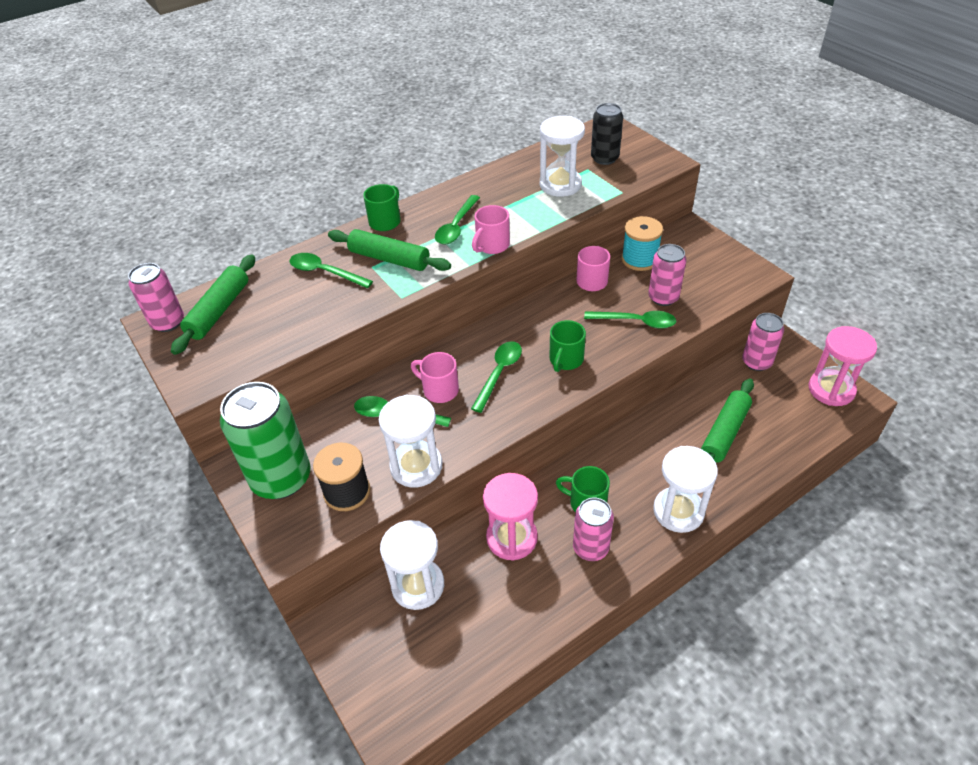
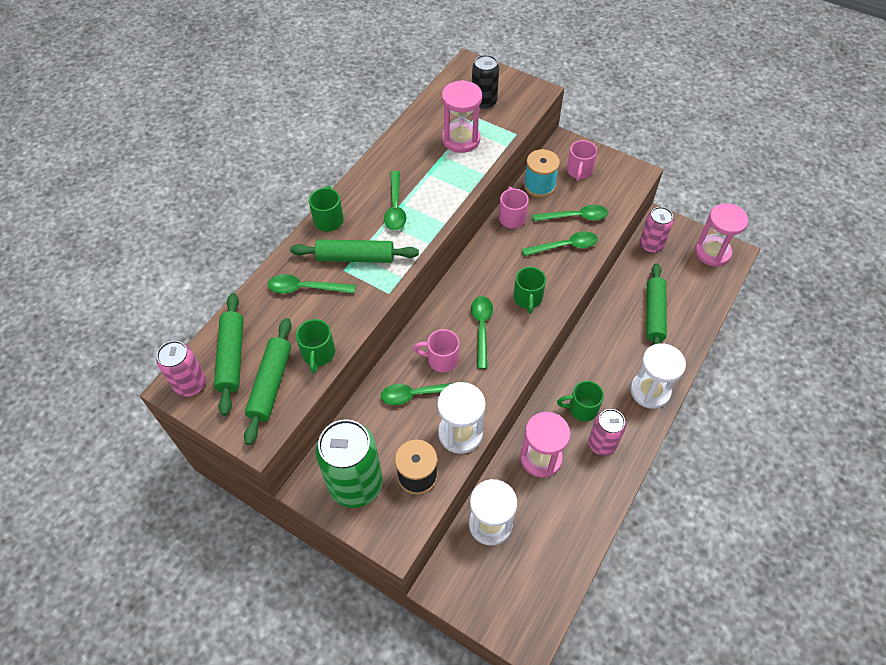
camera: 25 degrees left, 10 degrees up
(237, 343) = (271, 384): none -> green rolling pin
(298, 331) = (318, 354): none -> green mug
(492, 245) = (437, 218): pink mug -> pink mug (579, 171)
(560, 185) = (461, 139): white hourglass -> pink hourglass
(663, 297) = (575, 217): pink can -> green spoon

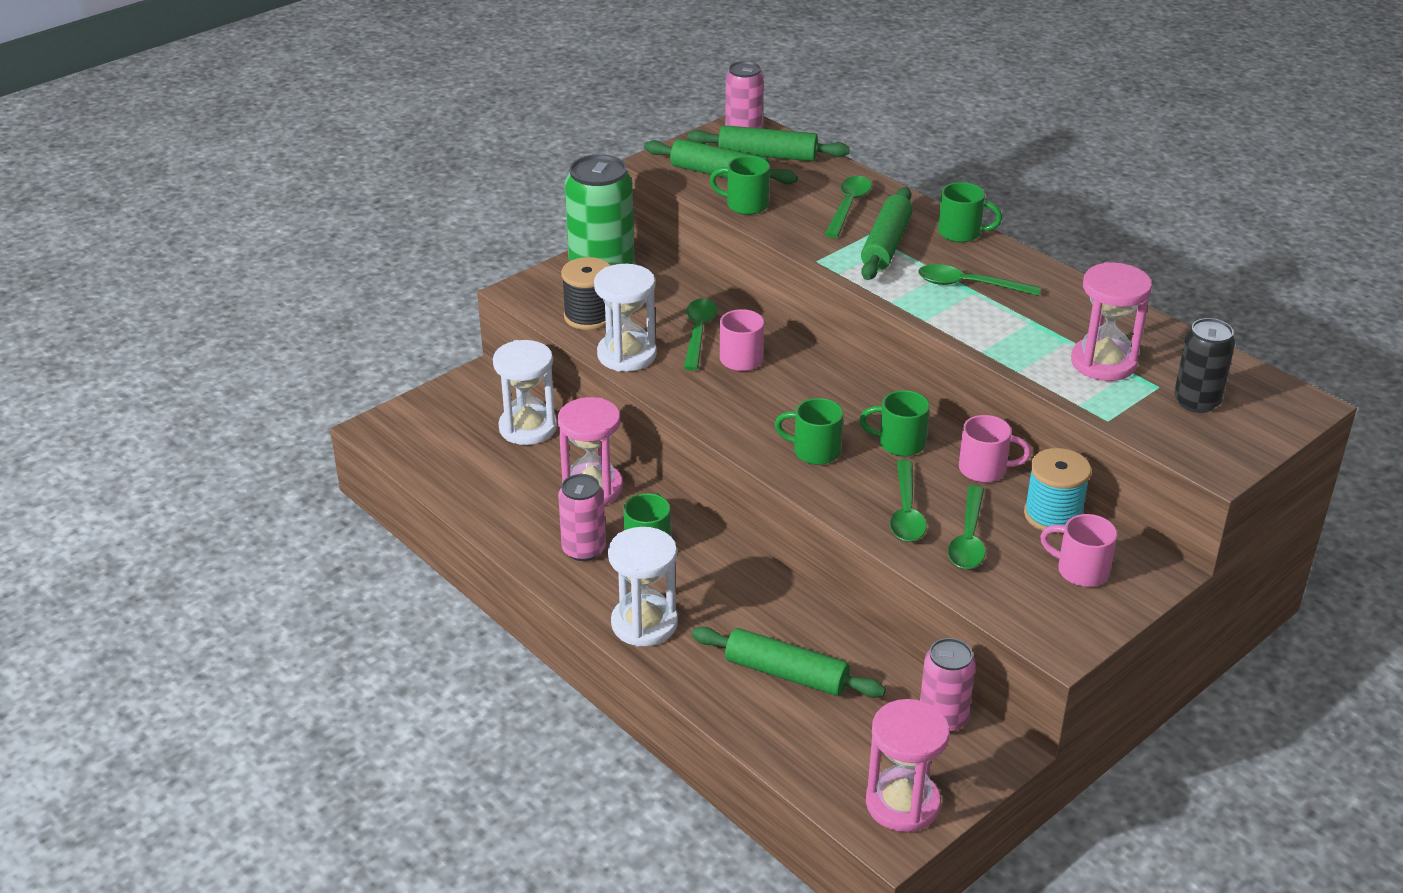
camera: 105 degrees right, 20 degrees down
(482, 328) = (778, 400): green spoon -> none
(503, 259) = (899, 443): none -> green mug

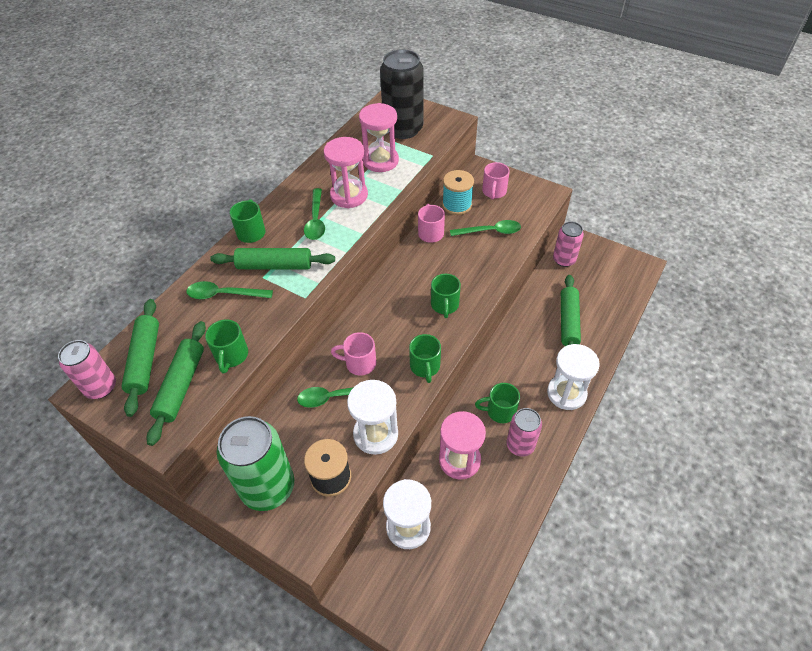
camera: 105 degrees left, 15 degrees up
(899, 443) = (421, 270): green mug -> green mug (425, 367)
(902, 803) = (622, 265): pink hourglass -> pink hourglass (349, 195)
(906, 511) = (480, 257): green spoon -> none
(1196, 401) = (403, 129): black can -> black can, size x1.68

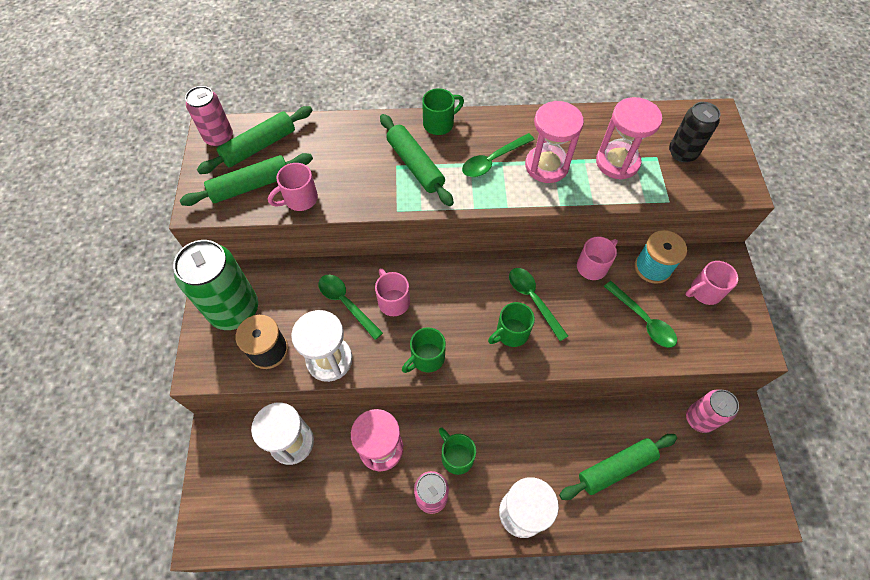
camera: 55 degrees right, 10 degrees up
(224, 294) = (358, 151): green spoon -> green spoon (533, 300)
(231, 356) = (300, 199): green mug -> pink mug
(403, 129) = (682, 153): black can -> black can, size x0.60

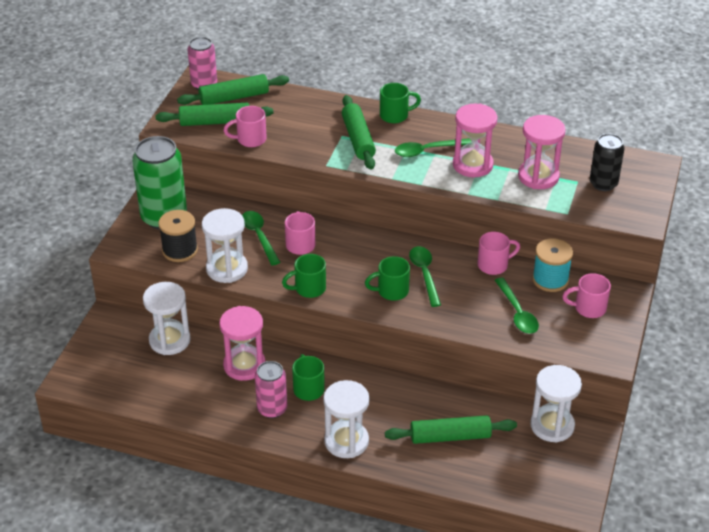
camera: 20 degrees right, 20 degrees down
(699, 419) = (552, 425): pink can -> white hourglass

